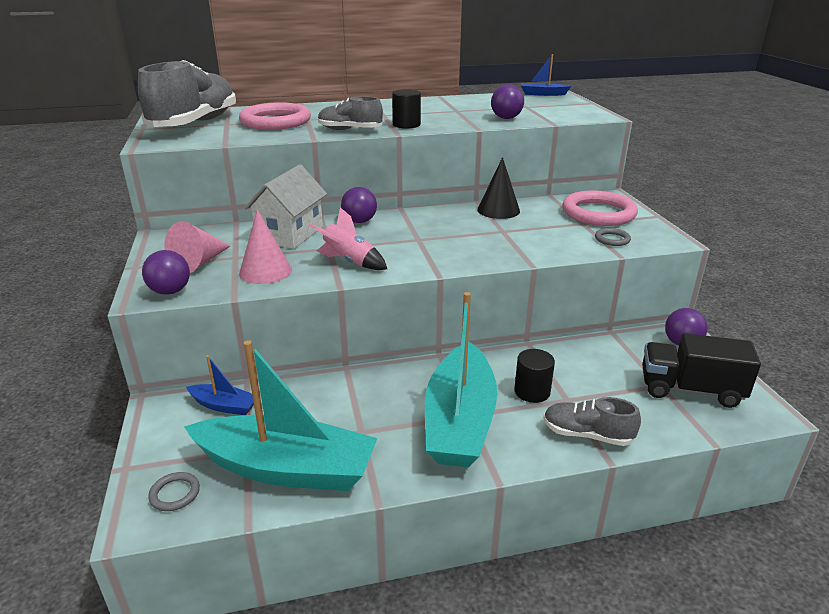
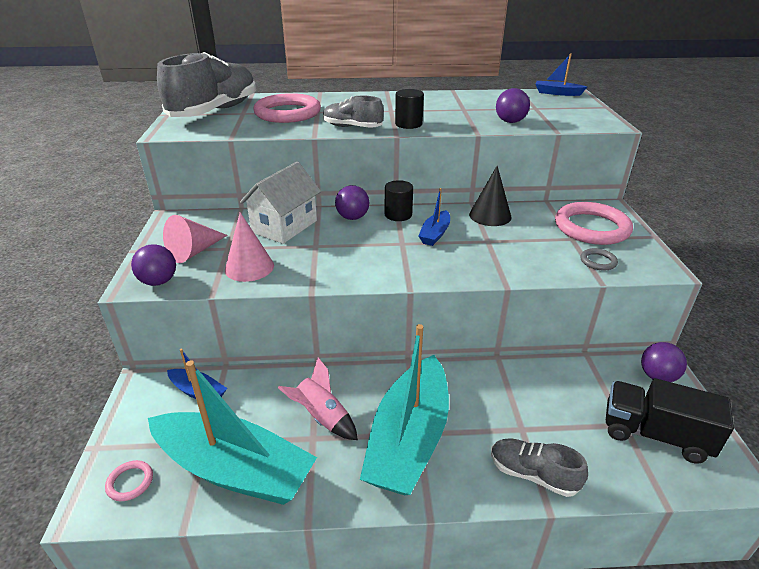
camera: 10 degrees right, 5 degrees up
(175, 494) = (130, 482): grey ring -> pink ring
(349, 261) = (329, 264): pink rocket -> pink rocket (322, 417)
(449, 229) = (435, 234): none -> blue boat
(532, 391) = (488, 415): black cylinder -> black cylinder (398, 215)

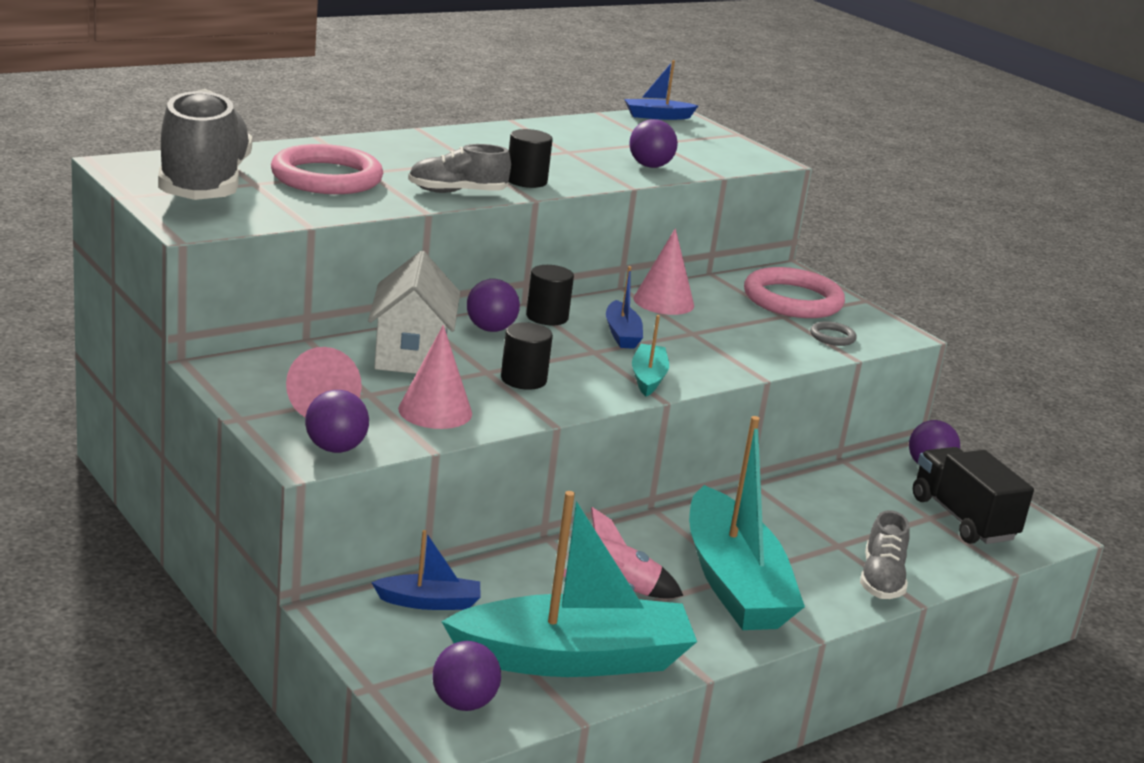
camera: 35 degrees left, 10 degrees down
(130, 482) = (463, 703): pink ring -> purple ball
(331, 255) = (523, 379): none -> black cylinder
(417, 269) = (648, 378): none -> turquoise boat
(490, 215) = (663, 302): black cone -> pink cone
(533, 474) = (881, 579): grey shoe -> grey shoe turned 75 degrees counterclockwise
(654, 434) = (963, 519): black truck -> black truck turned 75 degrees clockwise

